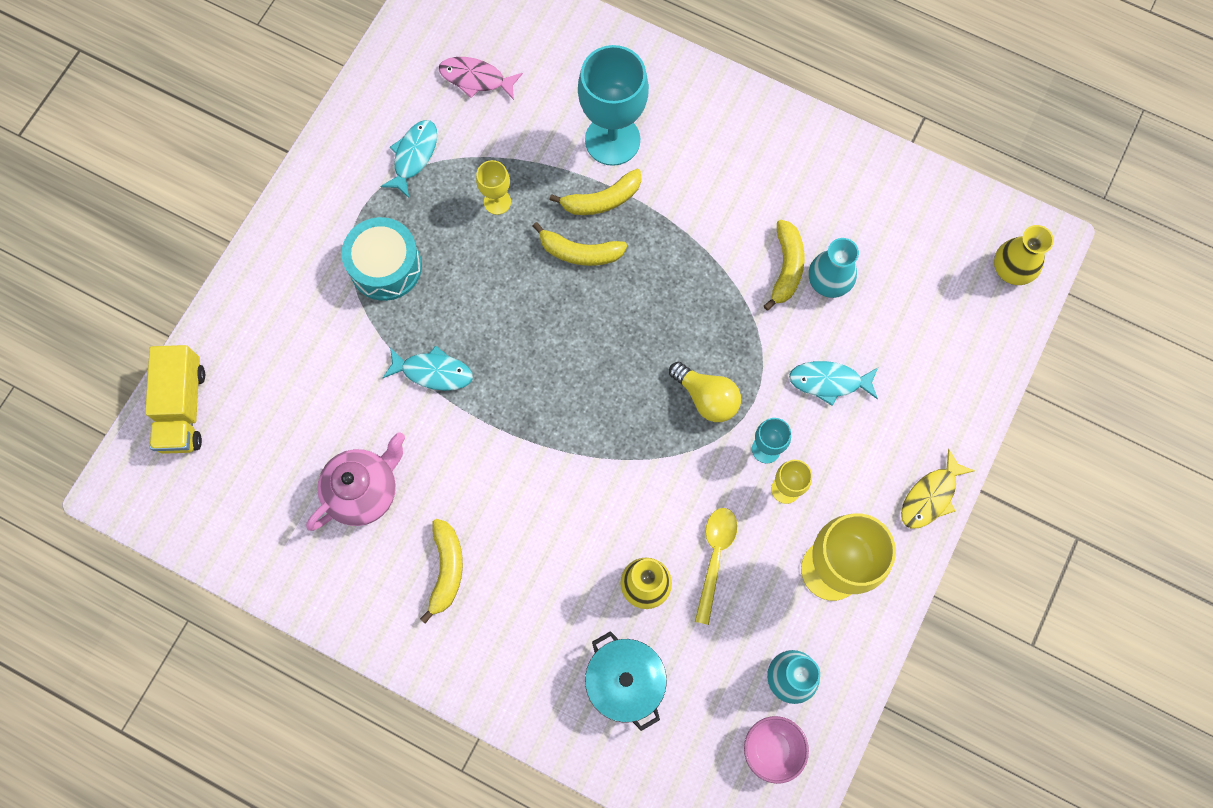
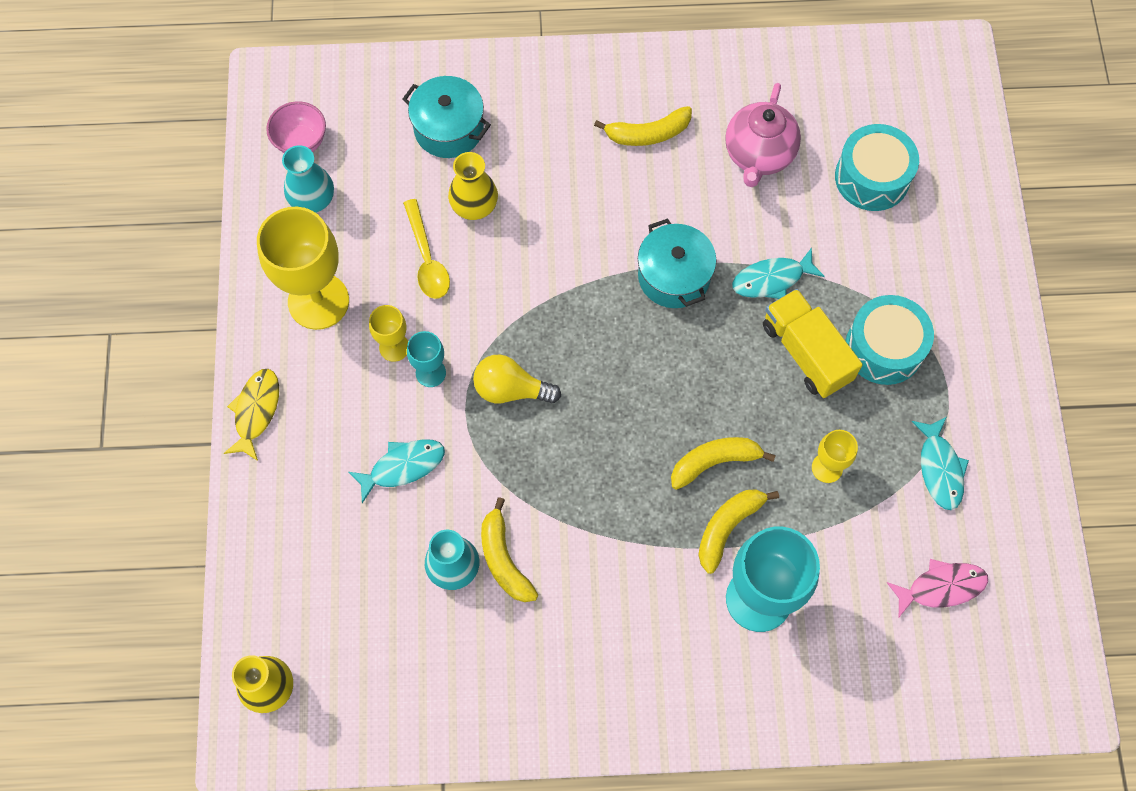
camera: 150 degrees right, 5 degrees down
(183, 408) = (958, 138): yellow truck -> yellow truck (806, 352)
(283, 414) = (872, 177): none -> turquoise drum
(446, 569) = (648, 133): yellow banana -> yellow banana turned 75 degrees counterclockwise
(512, 420) = (674, 276): none -> turquoise pot

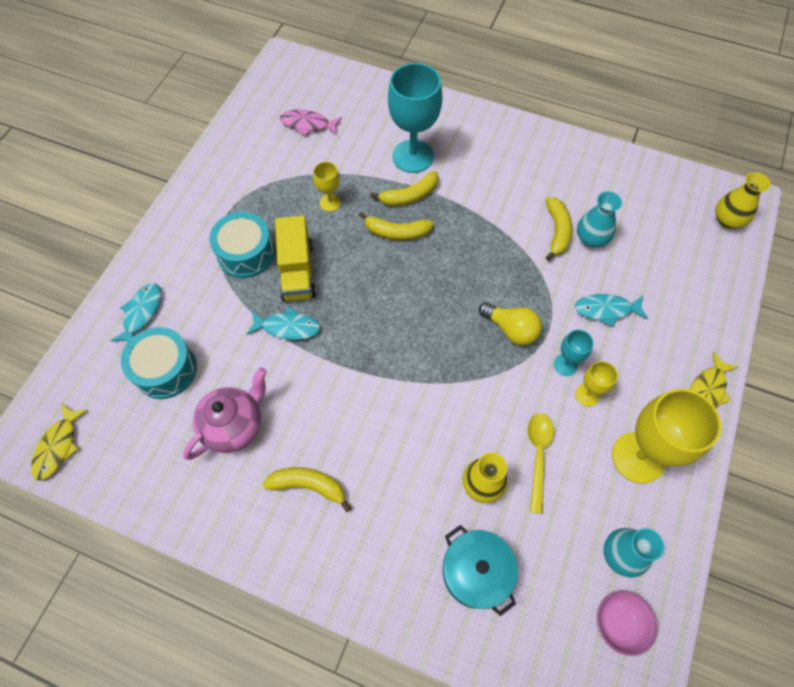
camera: 155 degrees left, 5 degrees down
(674, 276) = (355, 359): turquoise pot -> none
(917, 65) = (58, 446): none -> yellow fish
(939, 468) = (264, 177): turquoise fish -> turquoise fish (141, 313)

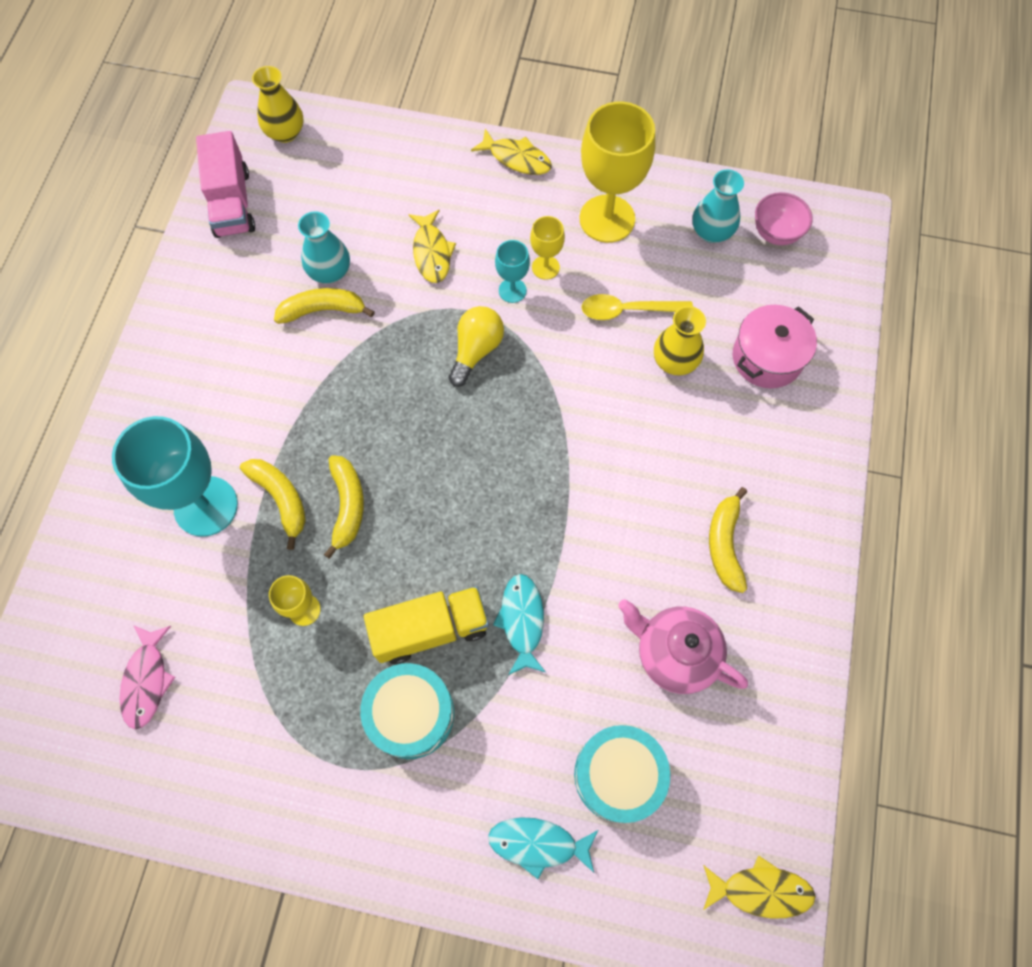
camera: 100 degrees left, 5 degrees up
(476, 572) = (767, 357): turquoise pot -> pink pot
(606, 310) = (432, 252): turquoise fish -> yellow fish
(657, 182) = (232, 203): none -> pink truck

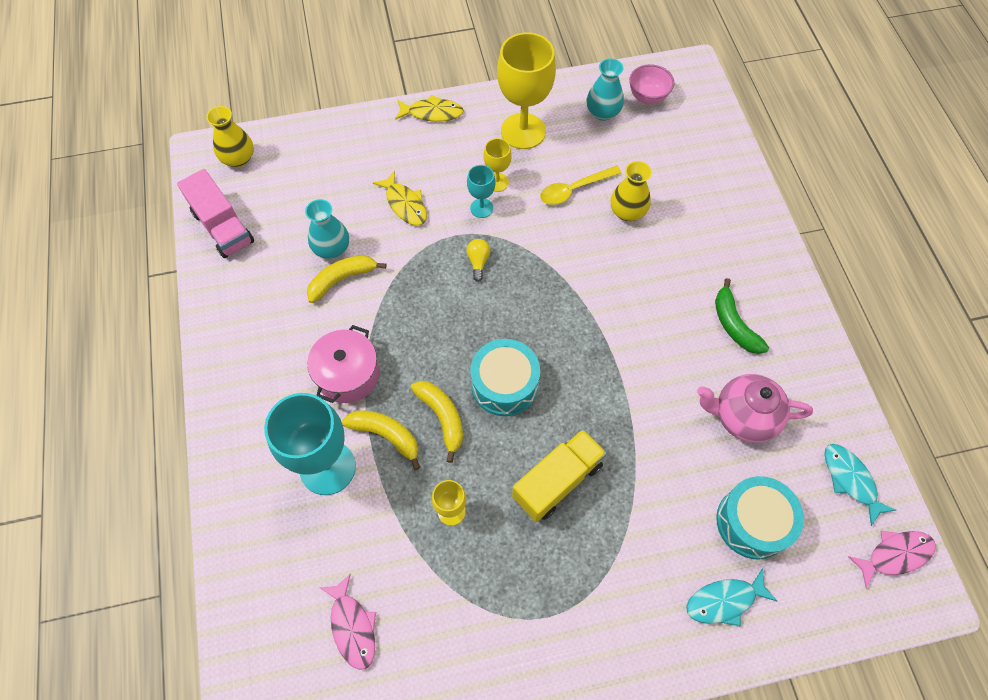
camera: 25 degrees left, 5 degrees down
(411, 714) = (577, 551): turquoise drum -> turquoise drum (504, 384)
(476, 350) = (478, 262): yellow light bulb -> yellow light bulb, size x0.62
(522, 621) = (622, 443): turquoise fish -> turquoise fish (850, 480)
(725, 544) = (734, 324): yellow banana -> green banana
(760, 890) = (894, 555): yellow fish -> pink fish
(767, 357) = (689, 184): pink pot -> pink pot (348, 374)

